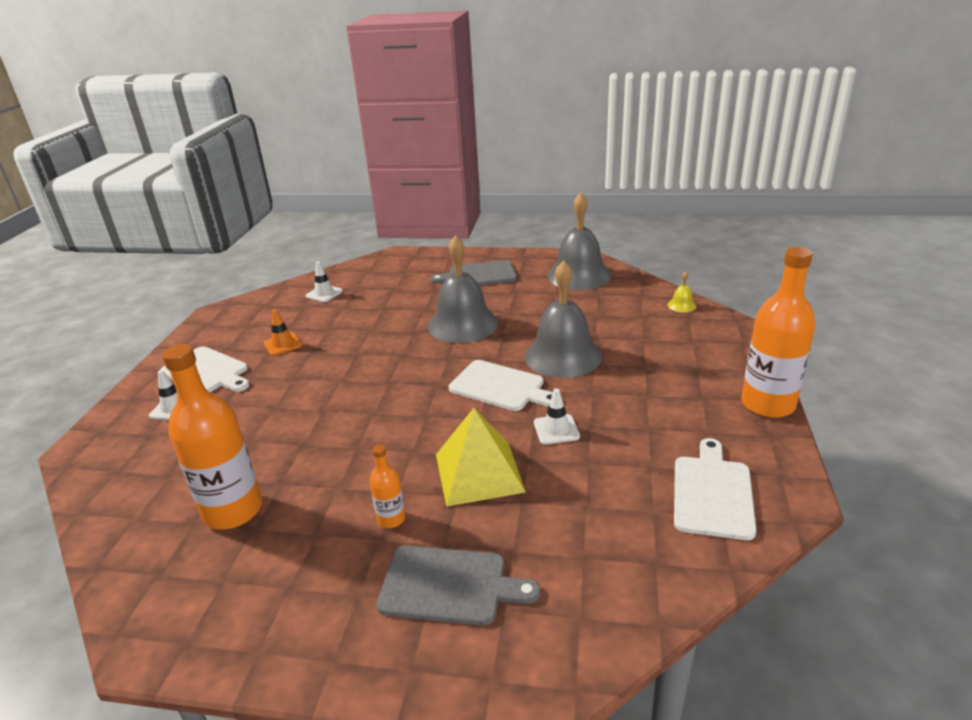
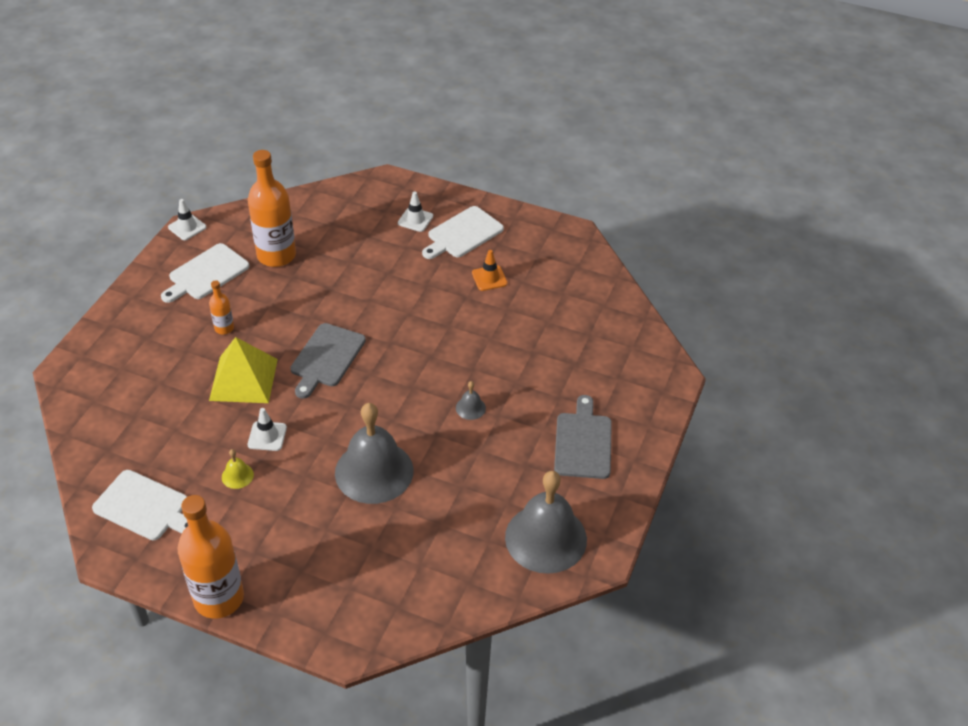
camera: 100 degrees right, 15 degrees up
(324, 294) = (586, 309): white traffic cone -> white traffic cone (187, 227)
(449, 585) = (153, 348): grey cutting board -> grey cutting board (326, 358)
(463, 324) = (470, 408): grey bell -> grey bell, size x0.40
(500, 387) = (345, 414): white cutting board -> white cutting board (206, 273)
(682, 305) = (427, 612): yellow bell -> yellow bell (237, 475)

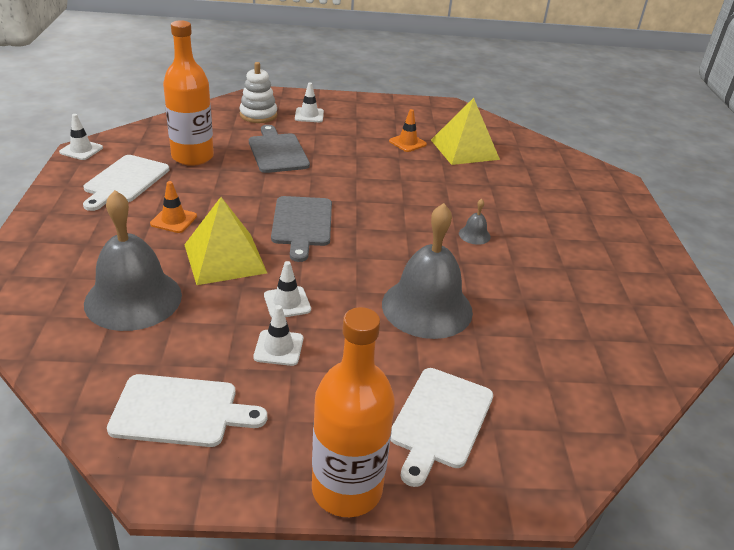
camera: 25 degrees left, 10 degrees down
(224, 328) = (173, 220): orange bottle -> orange traffic cone
(237, 475) = (278, 348): yellow bell -> white traffic cone
(366, 210) = (258, 115): none -> white stacking toy
(463, 234) = (359, 118): white cutting board -> white cutting board (440, 421)
(541, 299) = (464, 149): none -> yellow pyramid
(546, 538) = (640, 322): grey bell -> grey bell (133, 299)
(583, 442) = (596, 239): grey cutting board -> grey cutting board (277, 151)

